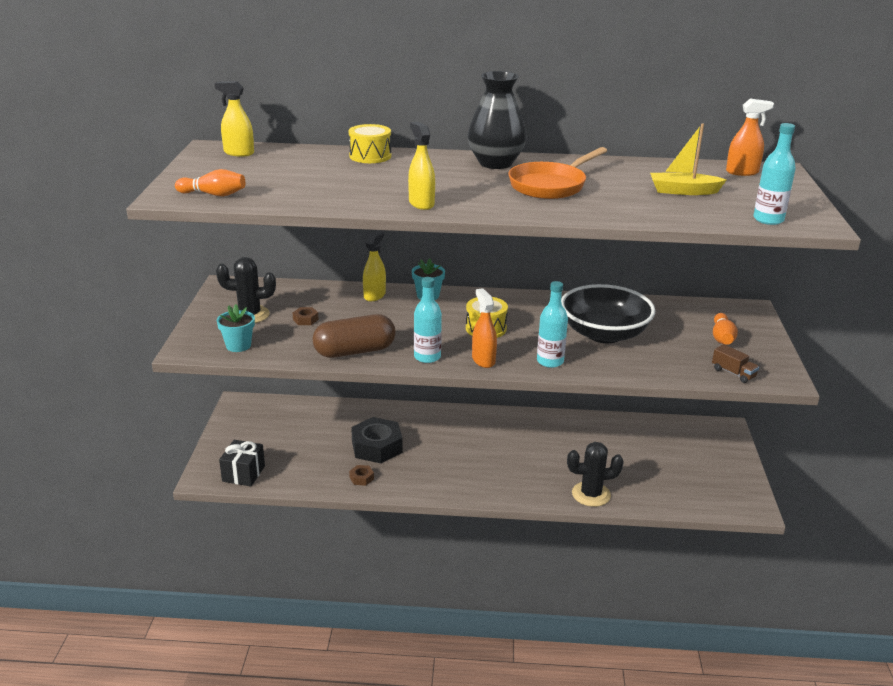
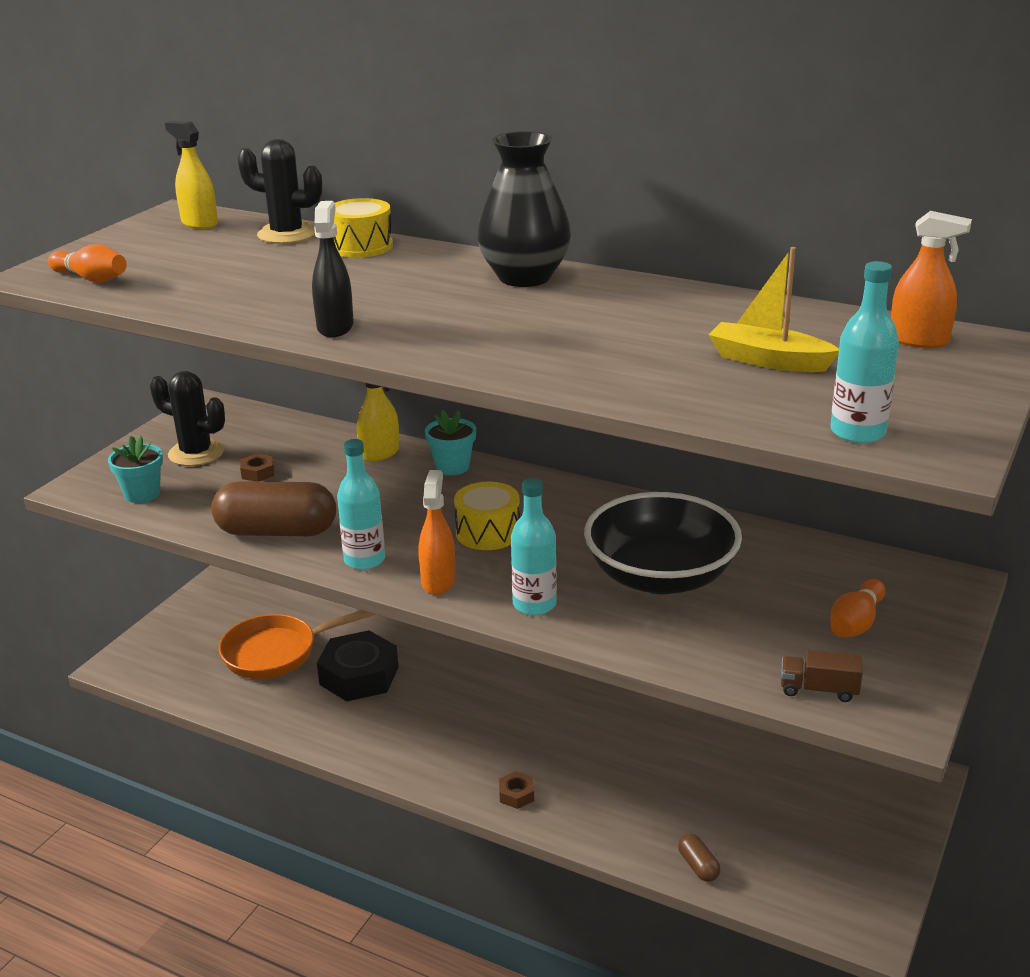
camera: 25 degrees right, 0 degrees up
(243, 473) = (166, 672): black gift -> none
(361, 478) = (305, 717): brown nut -> brown nut (516, 794)
(421, 203) = (335, 327): yellow spray bottle -> black spray bottle
(550, 185) = (562, 323): orange pan -> orange pan (277, 652)
(591, 494) = (611, 830): black cactus -> black cactus (287, 234)
(650, 500) = (698, 866): none -> brown capsule
(733, 373) = (818, 690): brown truck -> brown truck turned 120 degrees clockwise

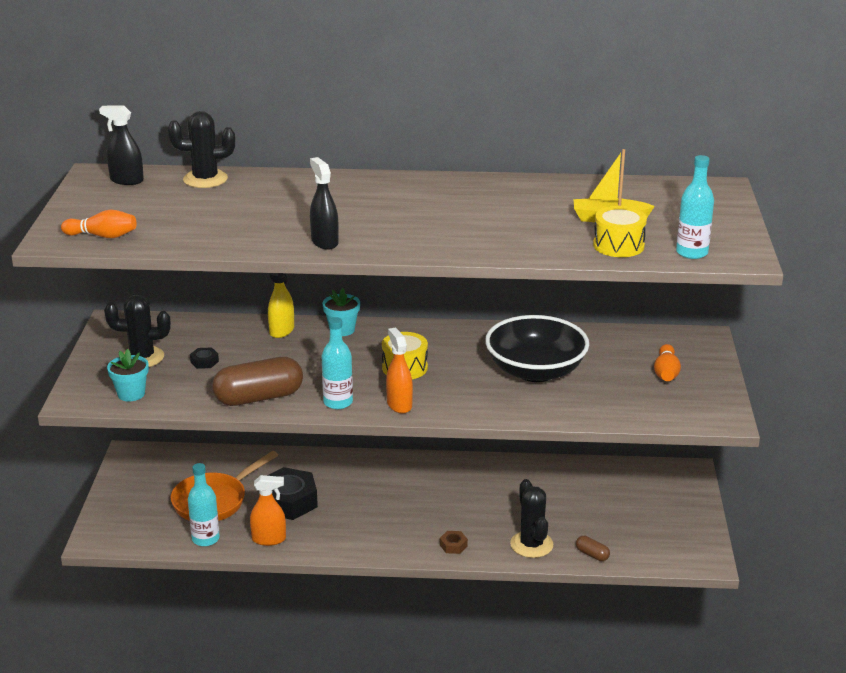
camera: 25 degrees left, 0 degrees up
(199, 224) = (126, 180): yellow spray bottle -> black spray bottle
(258, 473) = (204, 362): brown nut -> black nut
(361, 246) = (272, 181): yellow drum -> yellow drum (618, 245)
(524, 277) = (409, 187): black vase -> none
(534, 604) = (472, 404): turquoise bottle -> turquoise bottle (205, 539)
(622, 824) = (531, 544): none -> black cactus
(818, 690) = (671, 413): brown truck -> none
(919, 340) = (680, 192): orange spray bottle -> orange spray bottle (269, 539)

